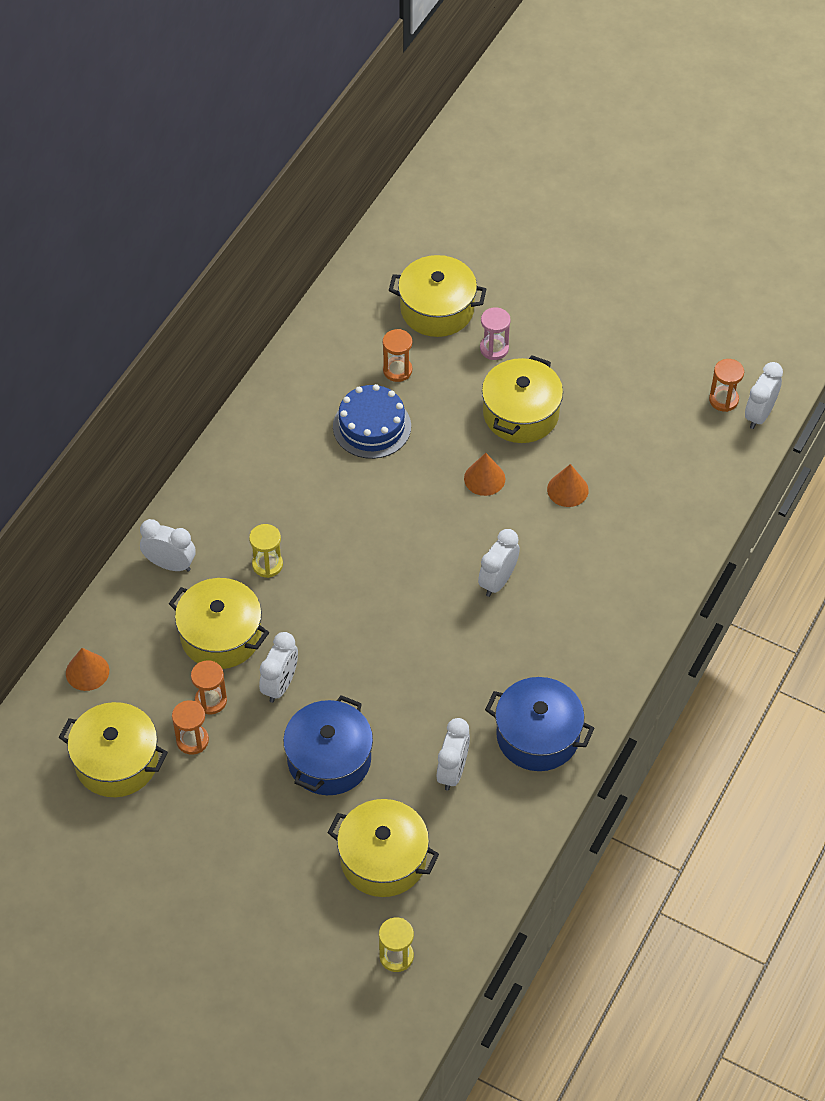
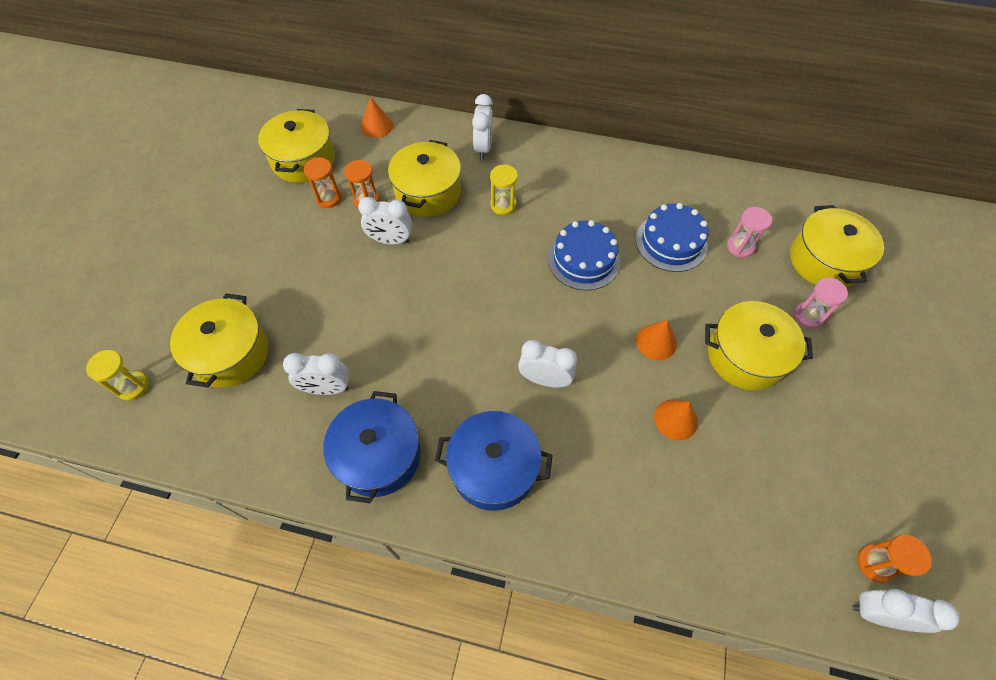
camera: 75 degrees right, 5 degrees up
(329, 759) = (325, 290): blue pot -> blue pot (493, 468)
(368, 510) = (583, 260): none -> blue cake
(397, 370) = (740, 247): orange hourglass -> pink hourglass

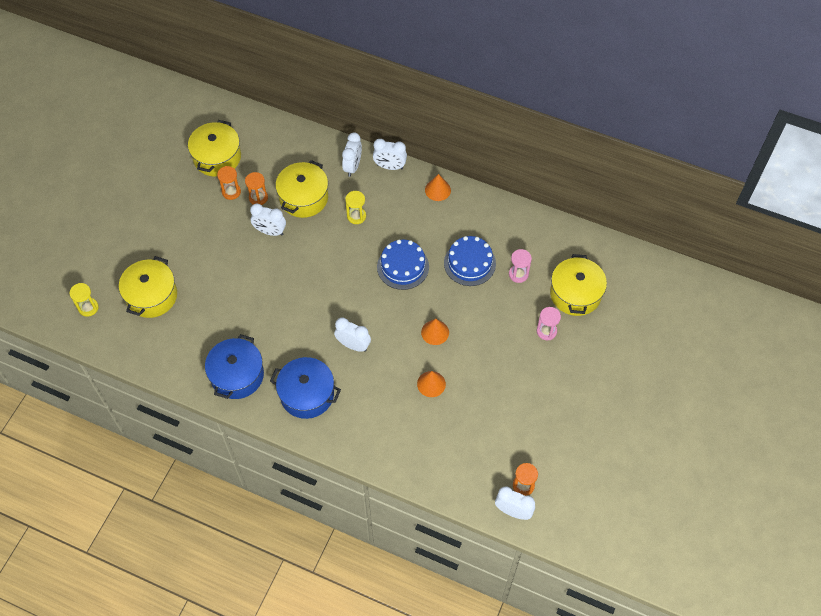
camera: 10 degrees right, 0 degrees up
(327, 388) = (211, 328): white clock -> white clock (390, 166)
(376, 126) = (276, 136): orange cone -> orange cone (437, 190)
(745, 356) = (492, 351): yellow pot -> none

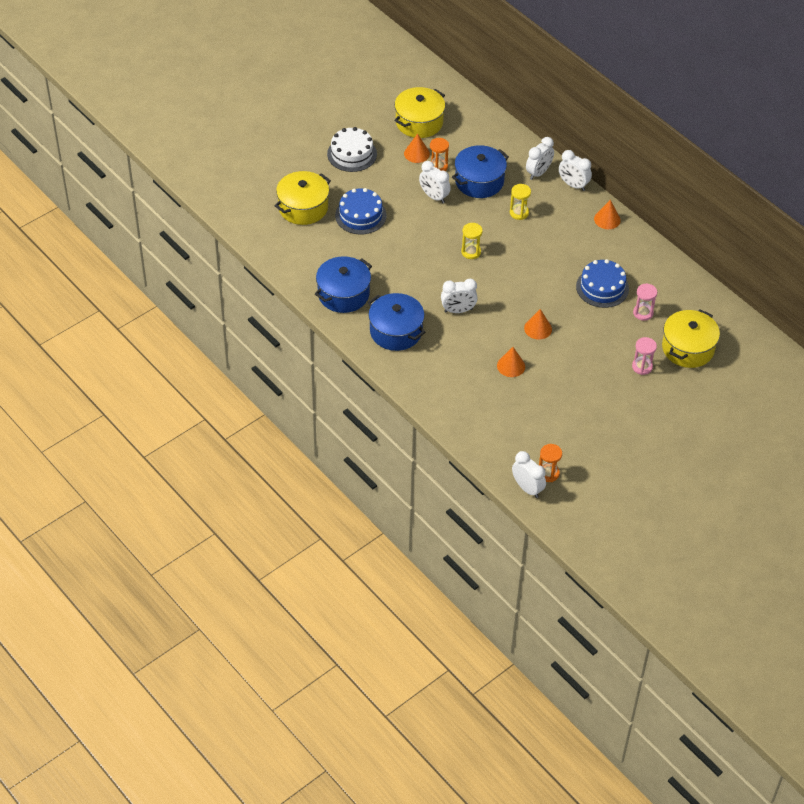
camera: 25 degrees right, 10 degrees down
(88, 308) = (245, 196): yellow hourglass -> yellow hourglass (471, 252)
(170, 217) = (352, 154): none -> white cake
(231, 192) = (416, 153): orange hourglass -> orange cone
(303, 198) = (479, 181): yellow pot -> blue pot
(353, 345) = (458, 310): white clock -> white clock turned 120 degrees clockwise
(403, 267) = (538, 267): blue cake -> blue cake (360, 215)

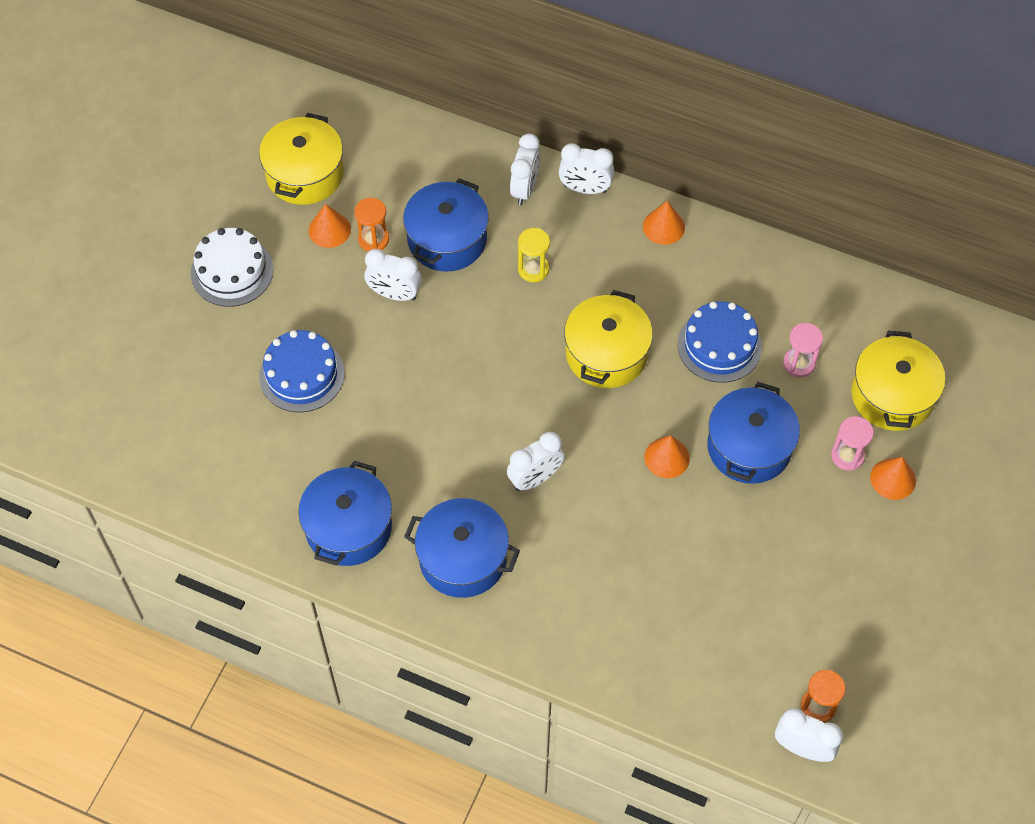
camera: 25 degrees left, 10 degrees up
(303, 207) = (206, 398): yellow pot -> yellow pot (606, 353)
(471, 252) = (499, 367): yellow hourglass -> none
(511, 366) = (663, 541): orange cone -> orange cone (893, 479)
(588, 341) = (749, 447): none -> blue pot

